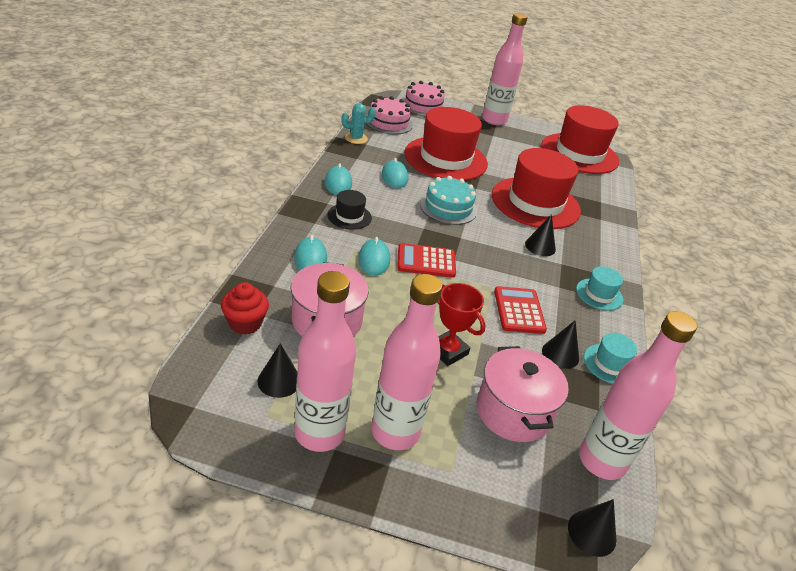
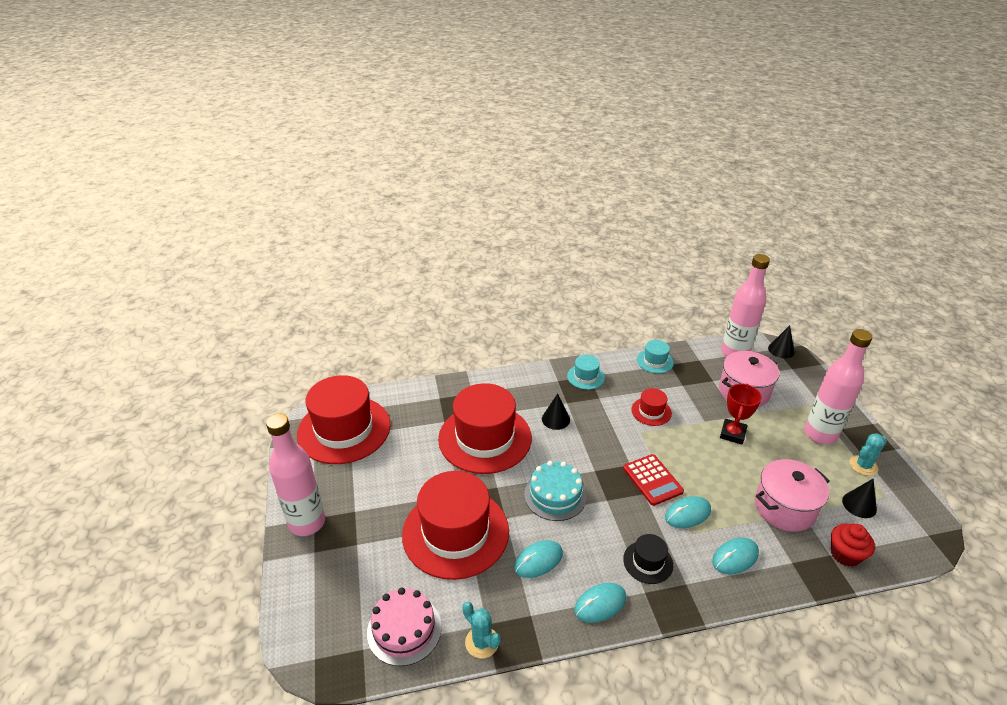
camera: 110 degrees left, 0 degrees up
(319, 433) = (863, 466): pink bottle -> turquoise cactus
(423, 106) = (315, 614): pink cake -> none
(519, 310) = (651, 411): red calculator -> red hat
(560, 354) = (672, 383): black cone -> none

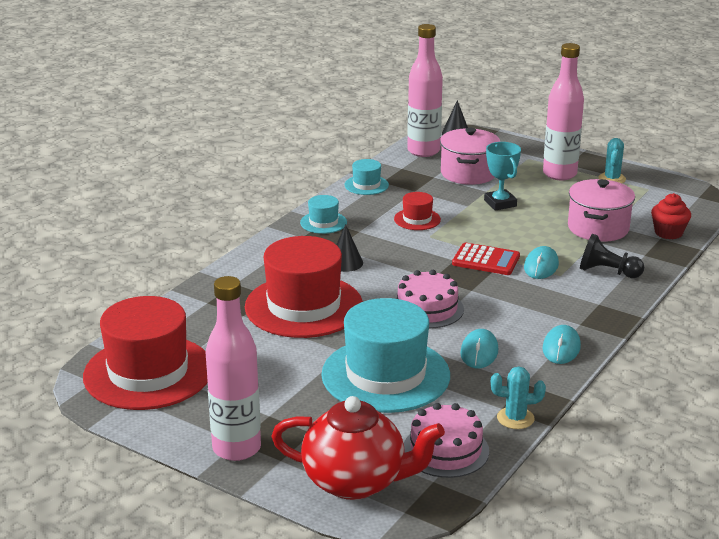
camera: 45 degrees left, 10 degrees down
(324, 607) = (356, 482): none -> red teapot
(455, 532) = (385, 375): red hat -> turquoise hat
(555, 495) = (427, 308): turquoise cake -> pink cake
(648, 562) = (556, 307): black hat -> none
(732, 434) = (500, 203): red trophy -> turquoise trophy
(735, 557) = (607, 272): turquoise mouse -> black pawn
(859, 504) = (639, 202): black cone -> none

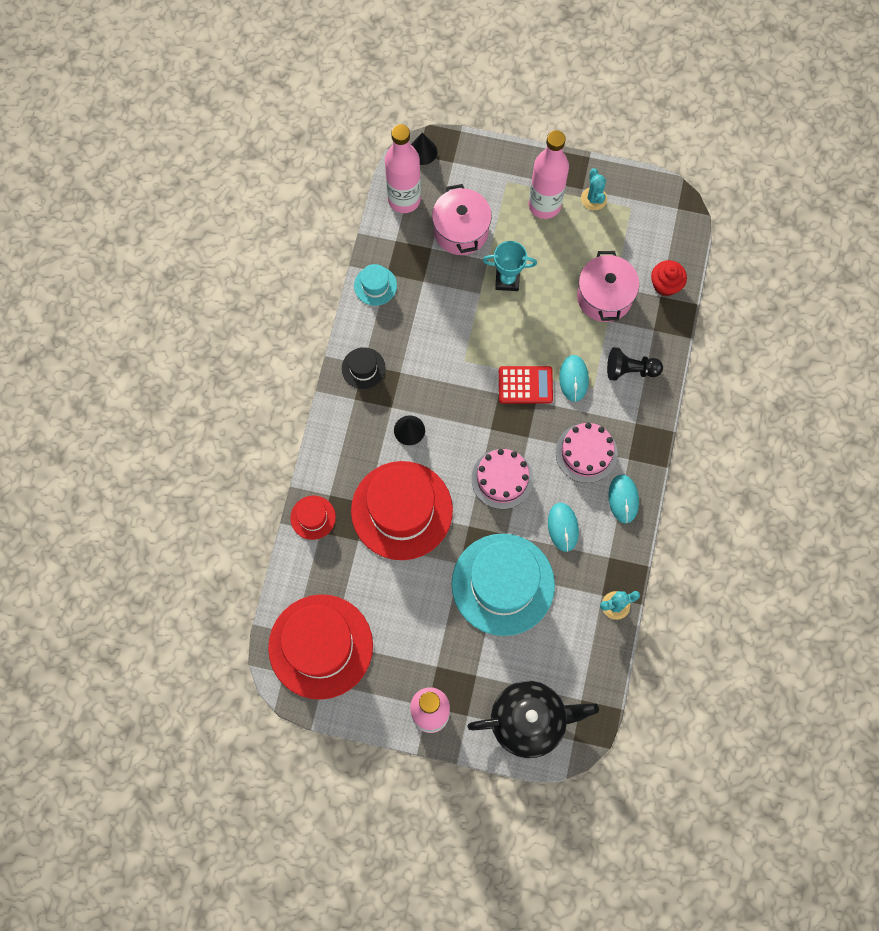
camera: 20 degrees left, 45 degrees up
(323, 222) = (363, 368): turquoise hat -> black hat
(356, 482) = (529, 720): red teapot -> black teapot
(417, 219) = (443, 334): red hat -> red hat (313, 517)
(446, 450) = (578, 661): pink cake -> pink cake (586, 453)
(500, 203) = (507, 280): turquoise trophy -> turquoise trophy turned 45 degrees counterclockwise

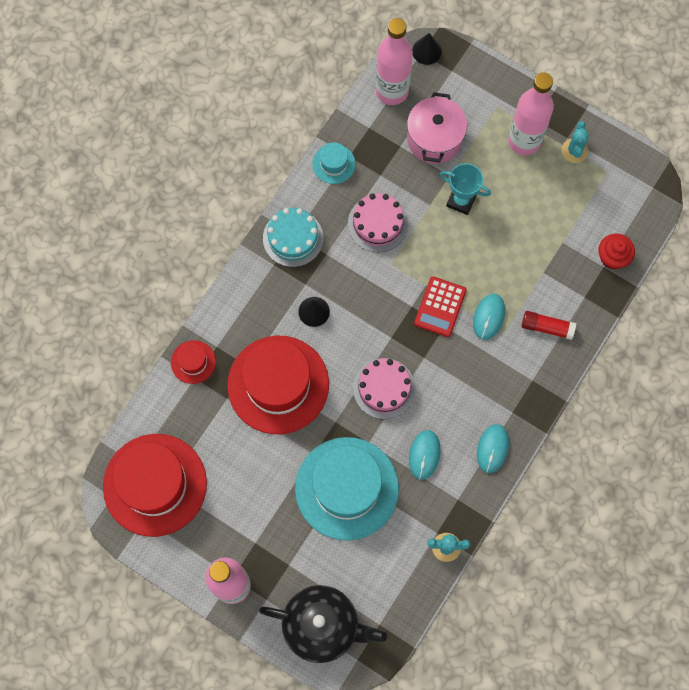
camera: 20 degrees right, 0 degrees up
(363, 368) = (293, 238): black hat -> turquoise cake
(525, 385) = (440, 307): red calculator -> red calculator turned 90 degrees clockwise
(586, 453) = (473, 392): pink cake -> pink cake (378, 223)
(604, 297) = (548, 249): pink pot -> none
(630, 370) = (547, 327): black pawn -> red glue stick

